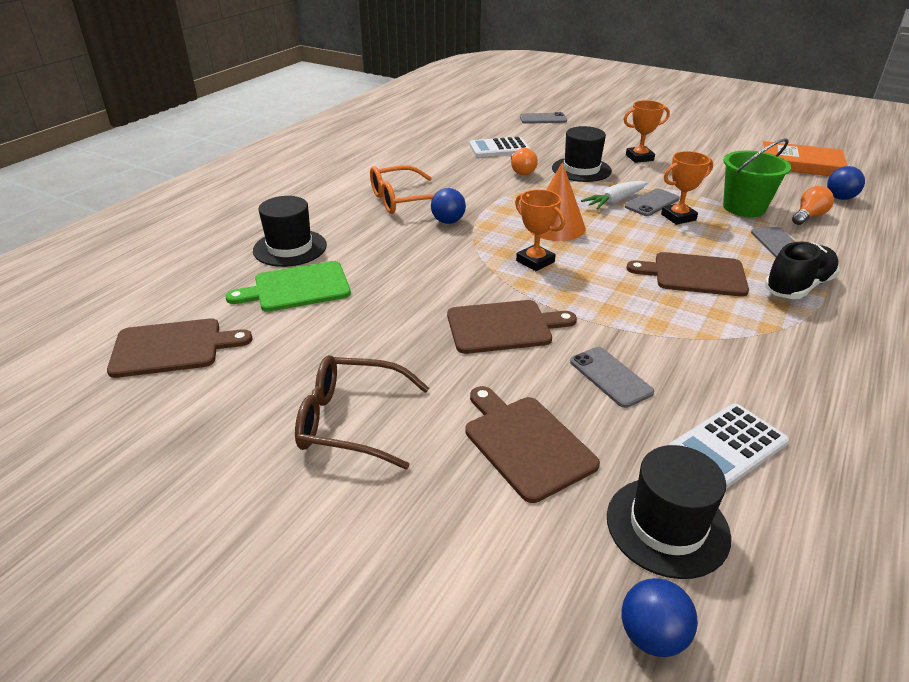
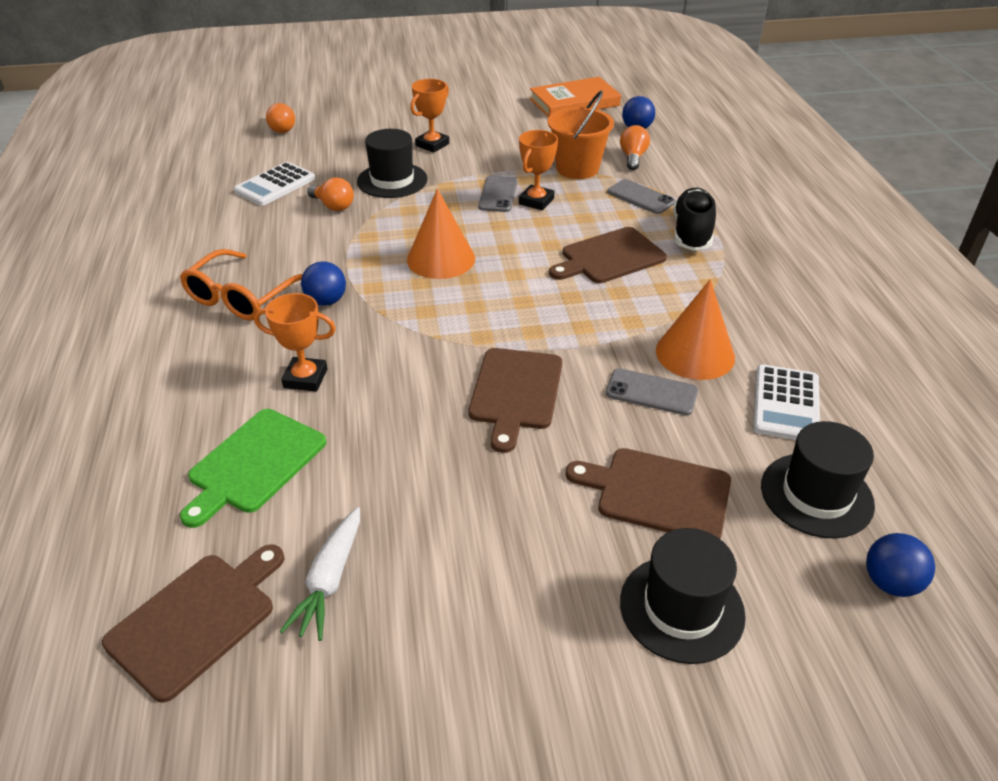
camera: 40 degrees left, 5 degrees up
(290, 248) = (180, 420): black hat -> black hat (681, 608)
(351, 421) = (495, 570): brown glasses -> none
(503, 326) = (516, 392): brown cutting board -> brown cutting board turned 150 degrees clockwise
(535, 261) = (465, 307): orange trophy -> orange trophy (305, 378)
(543, 119) = (280, 128): grey phone -> orange light bulb
(615, 201) = (464, 206): white carrot -> white carrot (329, 581)
(685, 369) = (695, 354): none -> orange cone
(744, 208) = (577, 168): green bucket -> orange bucket

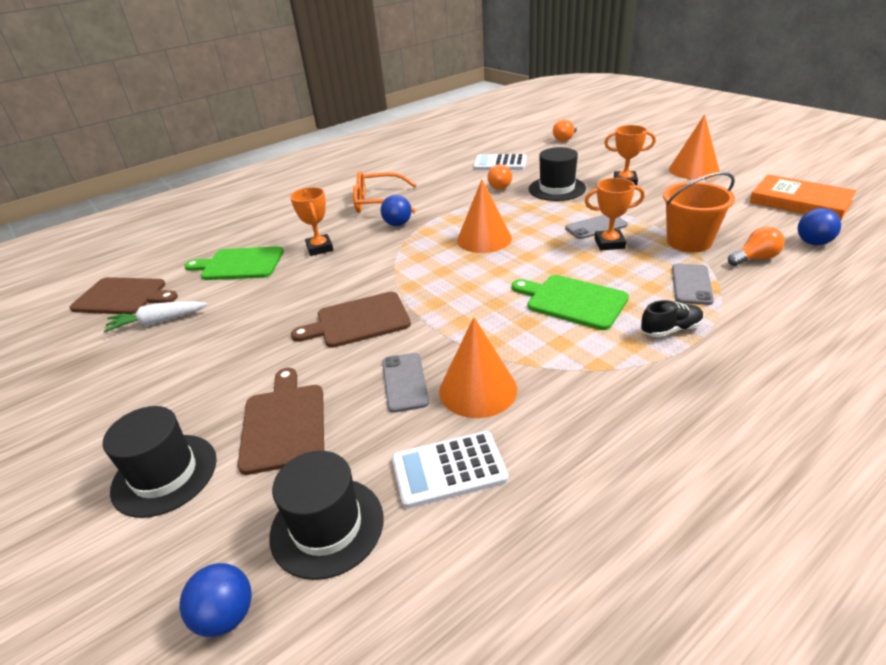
camera: 65 degrees right, 5 degrees down
(459, 109) = (694, 170): none -> orange cone
(609, 257) = (572, 301): brown cutting board -> green cutting board
(691, 233) = (670, 330): black shoe -> black shoe, size x0.63

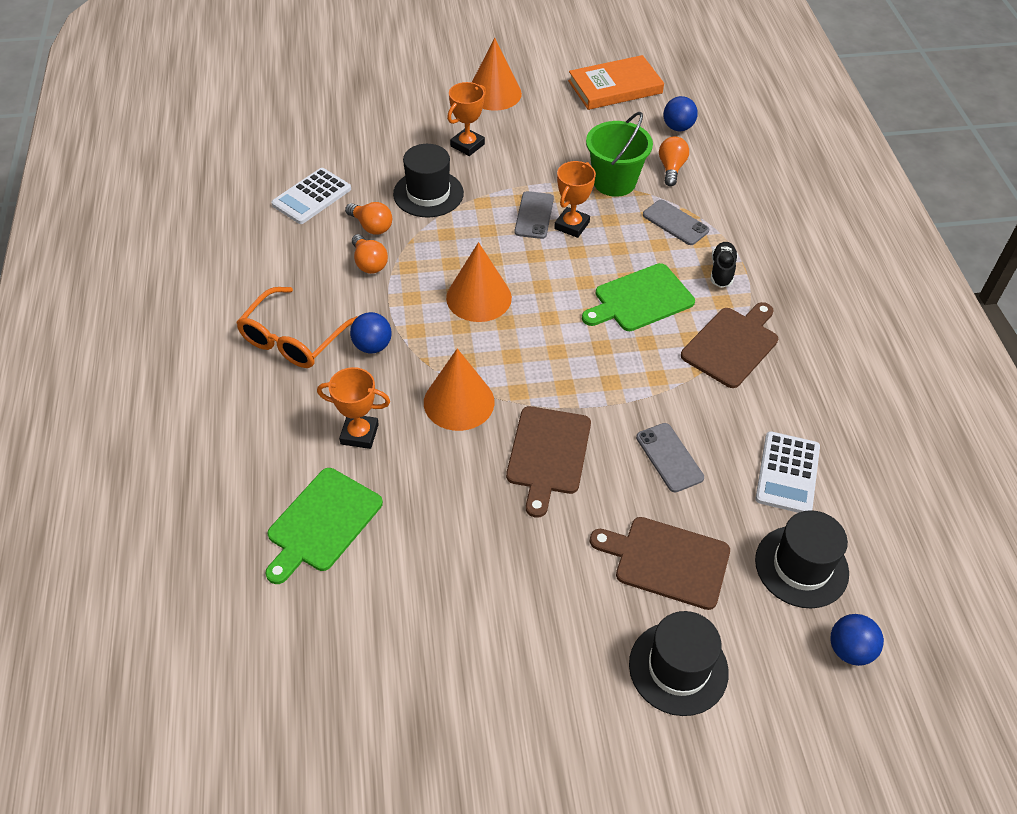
camera: 65 degrees left, 15 degrees up
(123, 296) = (290, 668): brown cutting board -> brown cutting board (732, 345)
(157, 322) = (394, 636): white carrot -> none
(404, 382) = (669, 457): grey phone -> grey phone turned 45 degrees clockwise
(478, 389) = (712, 416): orange cone -> orange cone (459, 402)
(565, 139) = (310, 117): orange light bulb -> orange light bulb (369, 263)
(689, 241) = (614, 182): orange bucket -> green bucket

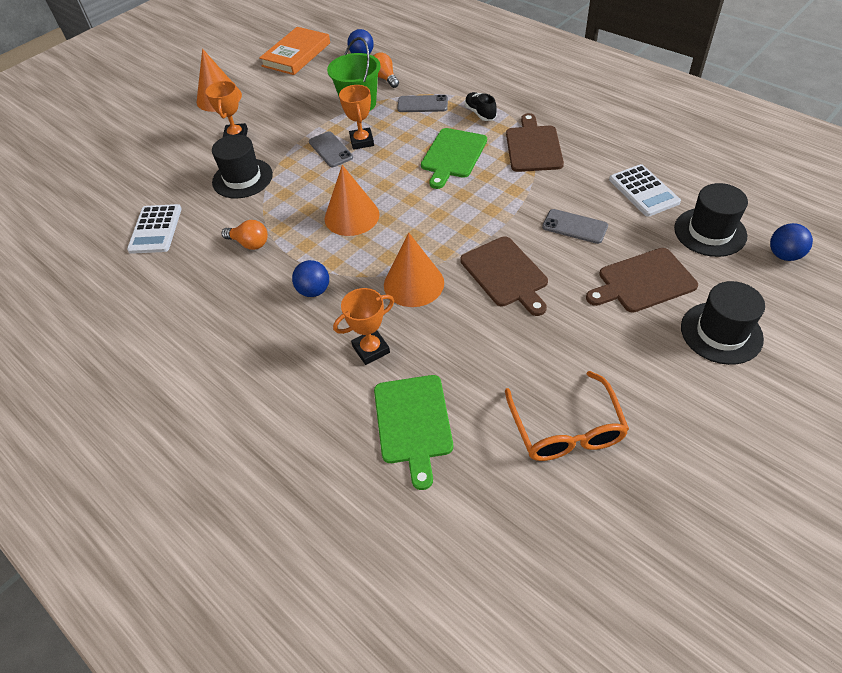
camera: 35 degrees left, 0 degrees up
(293, 339) = (249, 325): orange glasses -> orange glasses (566, 429)
(371, 226) = (224, 221): orange light bulb -> none

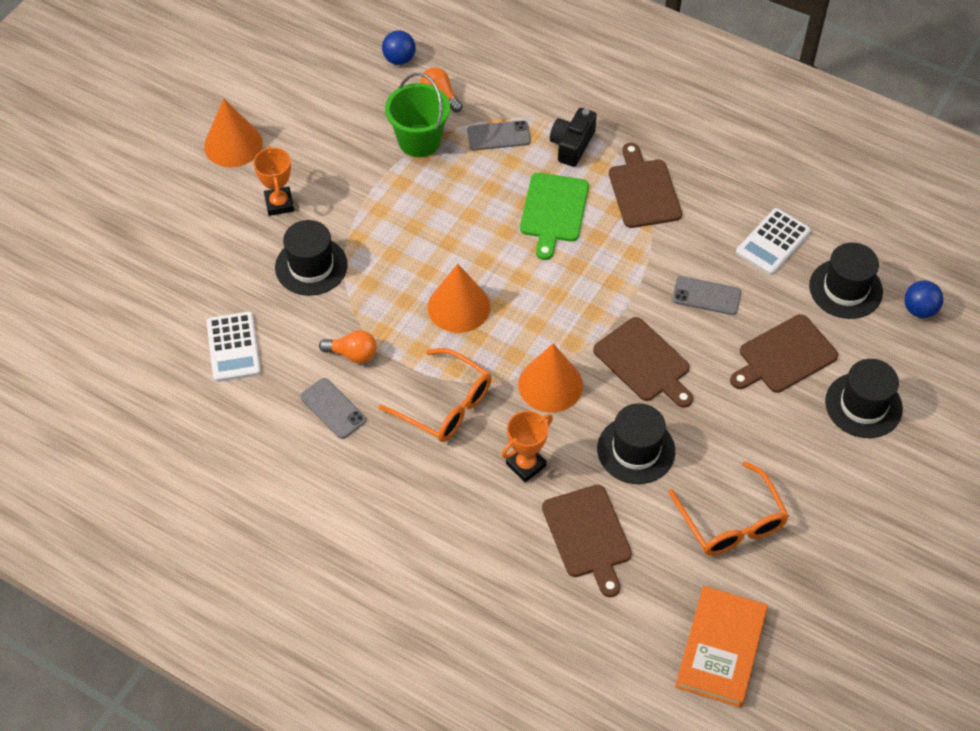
camera: 15 degrees left, 5 degrees up
(296, 54) = (311, 63): orange book -> orange book (721, 648)
(314, 291) = (445, 405): blue ball -> orange glasses
(331, 150) = (405, 215): grey phone -> grey phone (333, 408)
(362, 141) = (439, 199): orange trophy -> none
(413, 423) = (588, 535): green cutting board -> brown cutting board
(480, 113) = (572, 145): black shoe -> black camera
(481, 348) = (636, 450): none -> black hat
(643, 191) = (773, 242): white calculator -> white calculator turned 75 degrees clockwise

